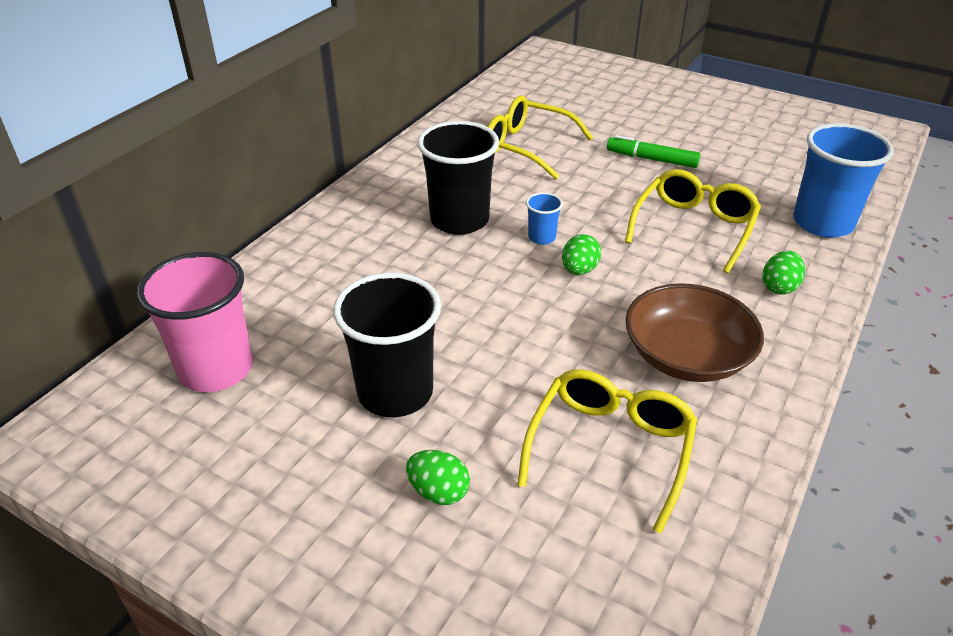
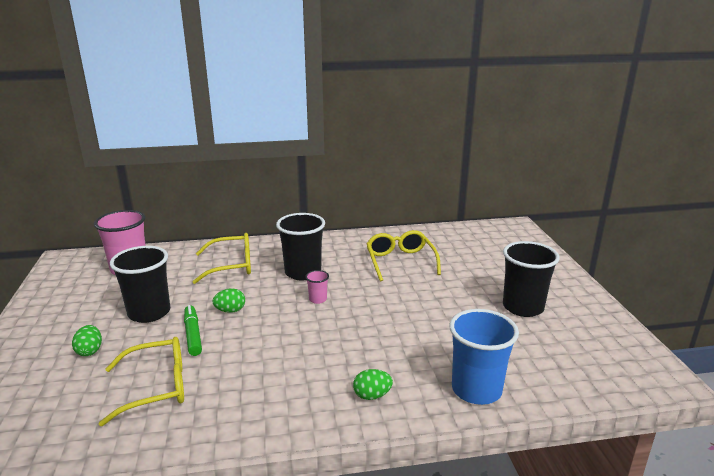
camera: 50 degrees right, 15 degrees down
(542, 237) = (318, 299): blue cup -> pink cup
(579, 270) = (301, 321): green egg -> green egg (230, 310)
(651, 159) = (451, 301): green marker -> green marker (193, 335)
(686, 355) = (260, 384): brown bowl -> none
(694, 228) = (395, 342): yellow glasses -> yellow glasses (231, 265)
(709, 130) = (523, 307): none -> black cup

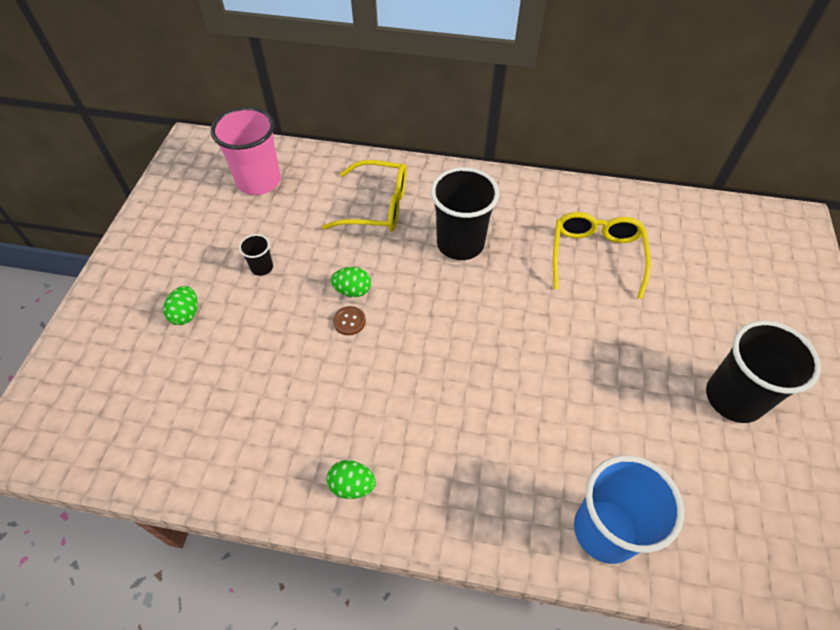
camera: 20 degrees right, 30 degrees up
(149, 313) = (262, 267): black cup -> black cup, size x0.46
(157, 387) = (240, 396): yellow glasses -> none
(193, 335) = (299, 321): green marker -> none
(234, 327) = (349, 321): none -> brown button
(318, 299) = (463, 300): pink cup -> none
(372, 395) = (472, 494): green egg -> green egg (352, 485)

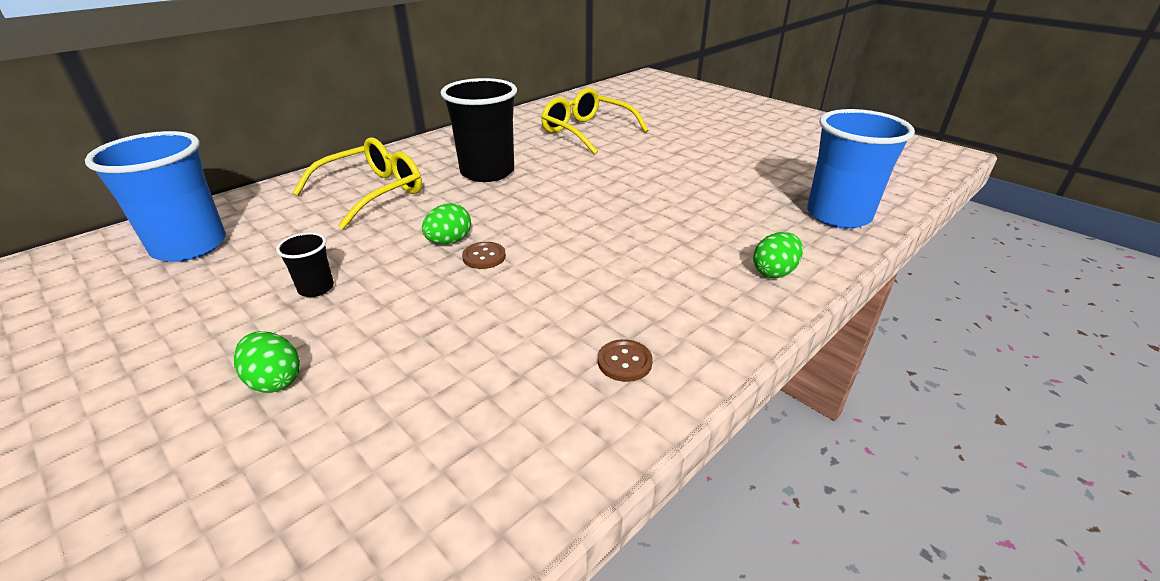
camera: 55 degrees left, 20 degrees down
(259, 181) = (190, 246): pink cup -> blue cup
(295, 464) = (624, 362): none -> brown button
(352, 485) = (691, 328): green egg -> green egg (774, 272)
(733, 398) = (762, 136): black cup -> none

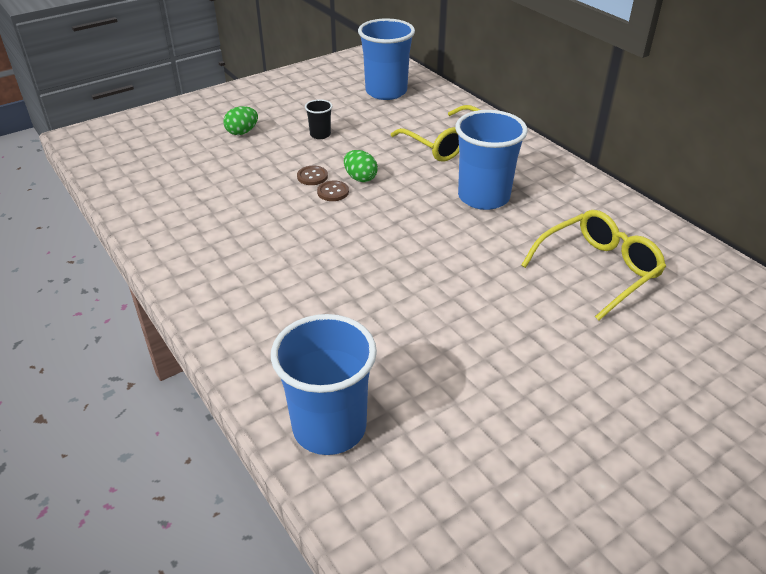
camera: 100 degrees right, 5 degrees up
(487, 172) = (483, 197): black cup -> blue cup
(624, 362) = (190, 238): brown button -> brown button (312, 176)
(774, 272) = (248, 336): green egg -> none

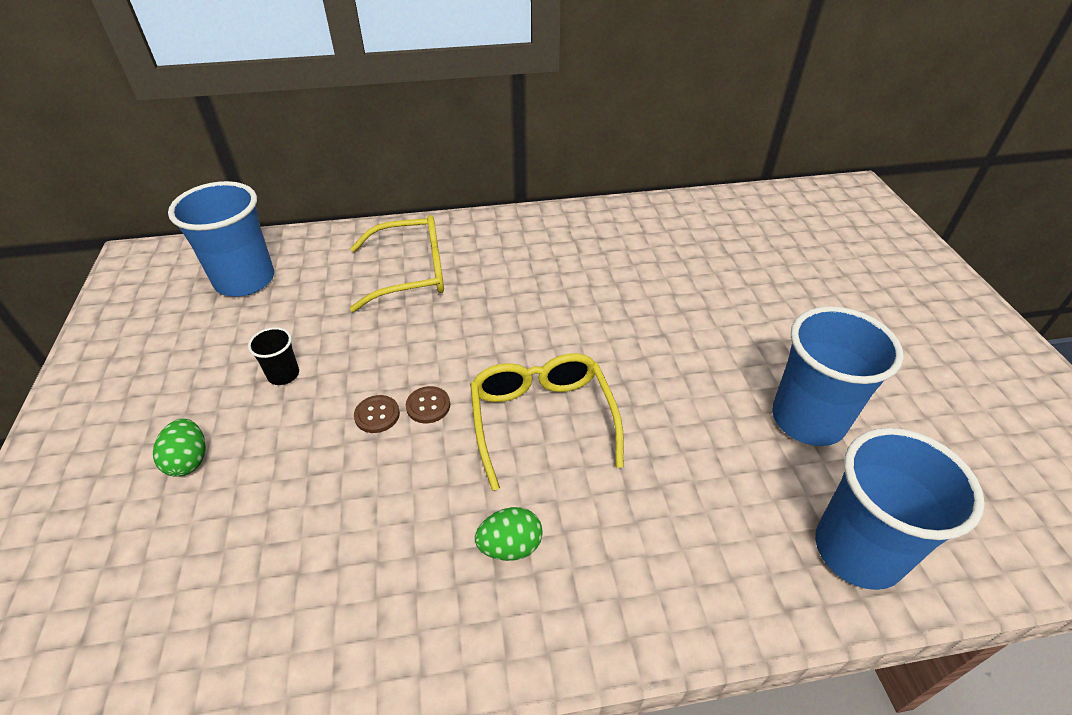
camera: 65 degrees left, 5 degrees up
(360, 178) = (418, 370): green egg -> green egg (510, 546)
(483, 197) = (528, 288): blue cup -> blue cup (808, 419)
(598, 270) = (684, 264): yellow glasses -> yellow glasses (542, 420)

